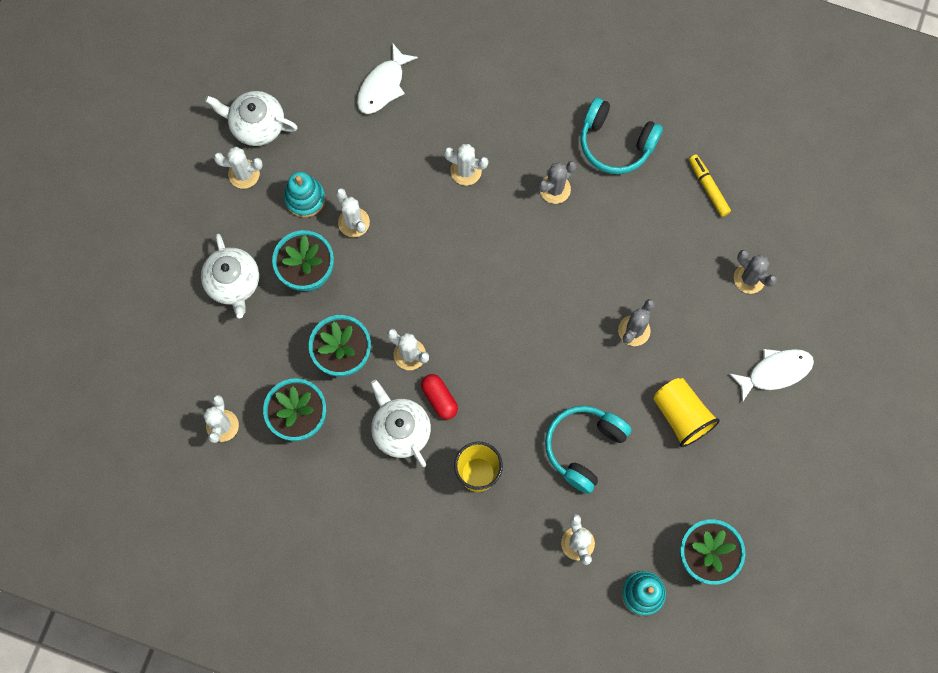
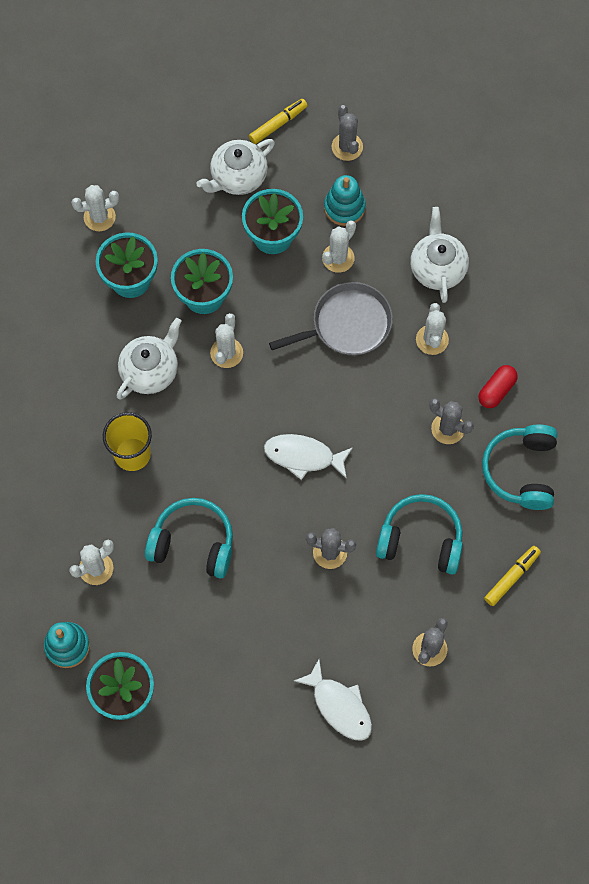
camera: 70 degrees right, 5 degrees down
(193, 227) = (278, 124): none -> yellow marker
(244, 174) = (347, 147): white cactus -> grey cactus
(256, 125) = (400, 140): white teapot -> white teapot (437, 268)
(383, 86) = (487, 235): white fish -> white fish (303, 456)
(422, 238) = (347, 324): none -> grey pan
(439, 399) = (193, 394): red capsule -> red capsule (496, 390)
(649, 249) = (420, 539): none -> turquoise headphones
(681, 415) = (259, 626): yellow cup -> none

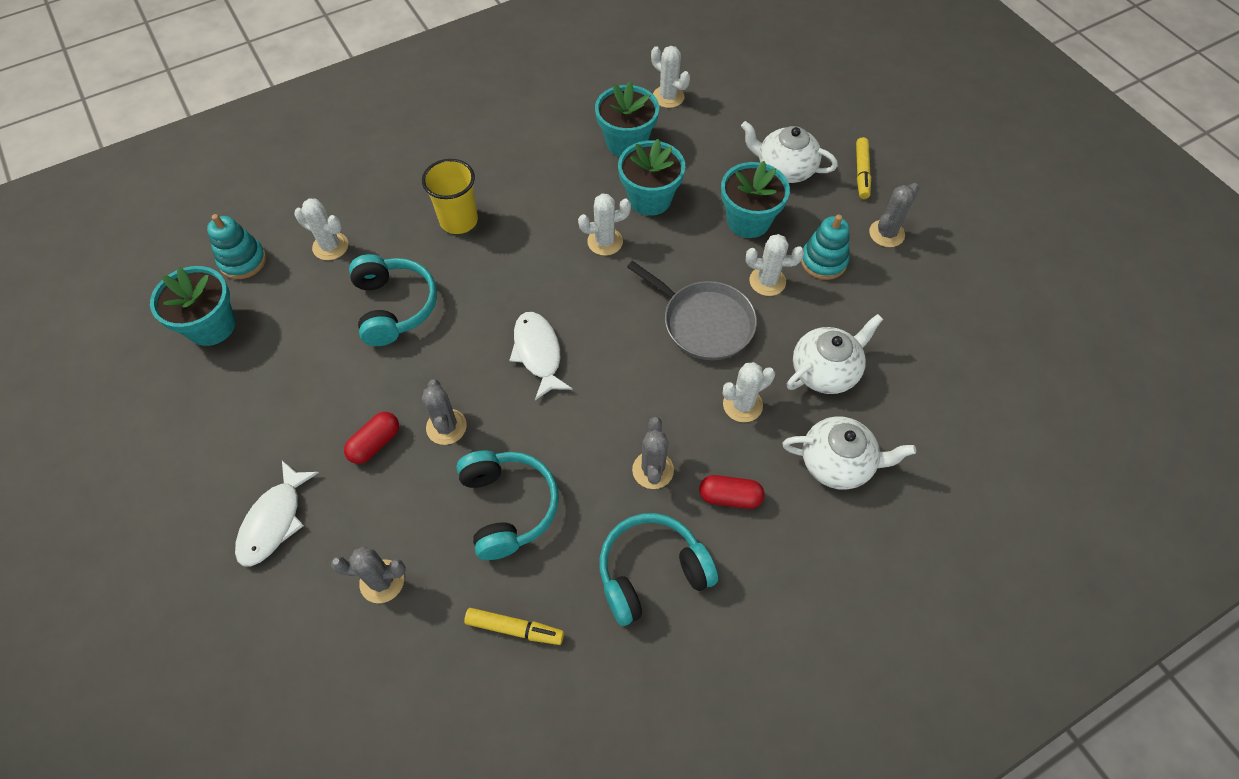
camera: 60 degrees right, 10 degrees down
(150, 370) = (549, 195): white teapot -> white teapot (837, 463)
(278, 124) = (861, 172): yellow marker -> yellow marker turned 75 degrees clockwise
(314, 609) = (375, 443): none -> red capsule

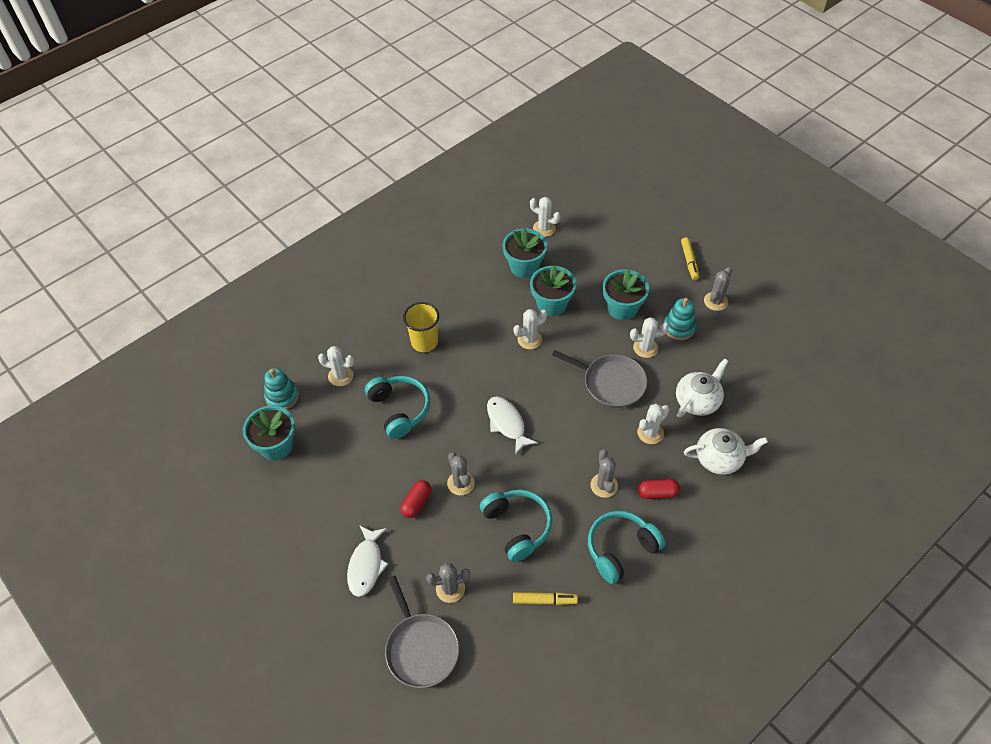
camera: 10 degrees left, 5 degrees down
(310, 665) = (421, 648): none -> grey pan
(784, 169) = (637, 267): white teapot -> none

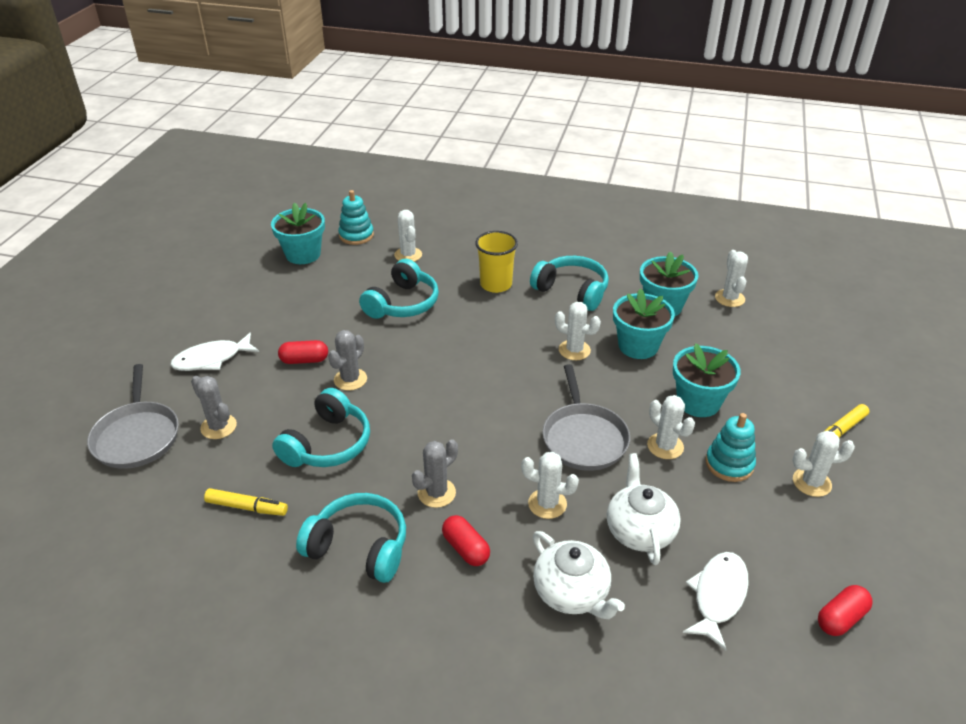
camera: 55 degrees right, 15 degrees down
(421, 648) = (137, 436): grey pan -> grey pan turned 45 degrees counterclockwise
(468, 303) = (572, 291): none -> turquoise headphones
(507, 423) = (451, 380): white fish -> white fish (718, 596)
(544, 600) = (247, 507): yellow marker -> yellow marker turned 45 degrees counterclockwise
(698, 400) = (639, 530): white teapot -> white teapot turned 105 degrees counterclockwise
(715, 301) = (811, 482): grey cactus -> white cactus
(803, 353) = (841, 618): none -> red capsule

